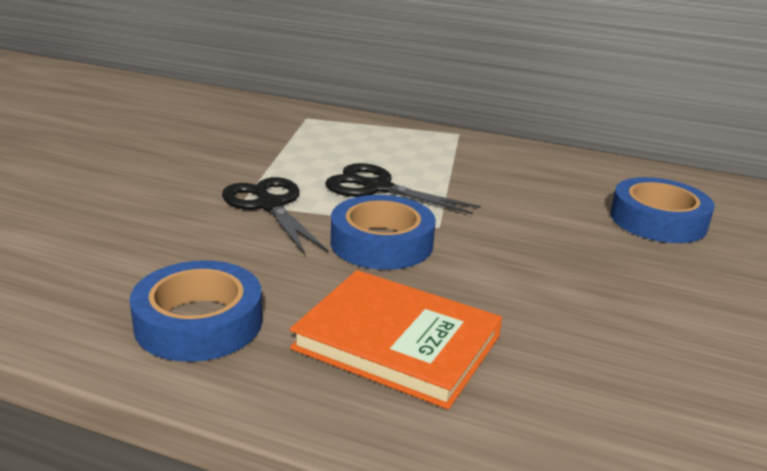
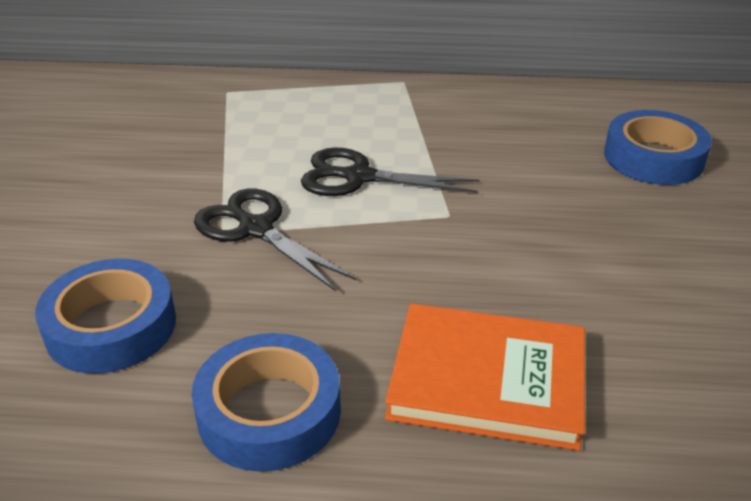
camera: 15 degrees left, 10 degrees up
(381, 243) = (403, 252): blue tape -> blue tape (111, 326)

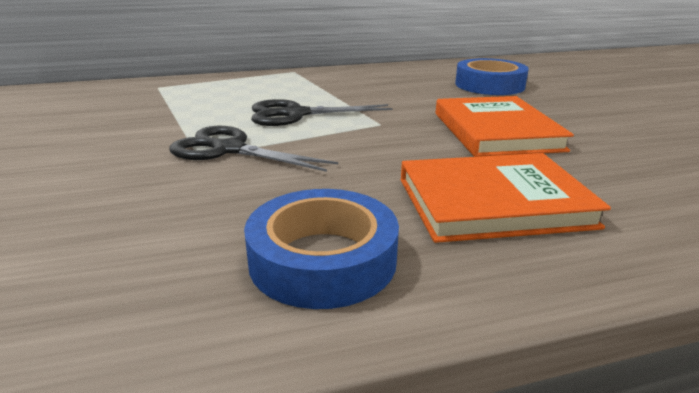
camera: 20 degrees left, 10 degrees down
(111, 326) = (117, 230): blue tape -> none
(585, 259) = (496, 131): none -> orange book

